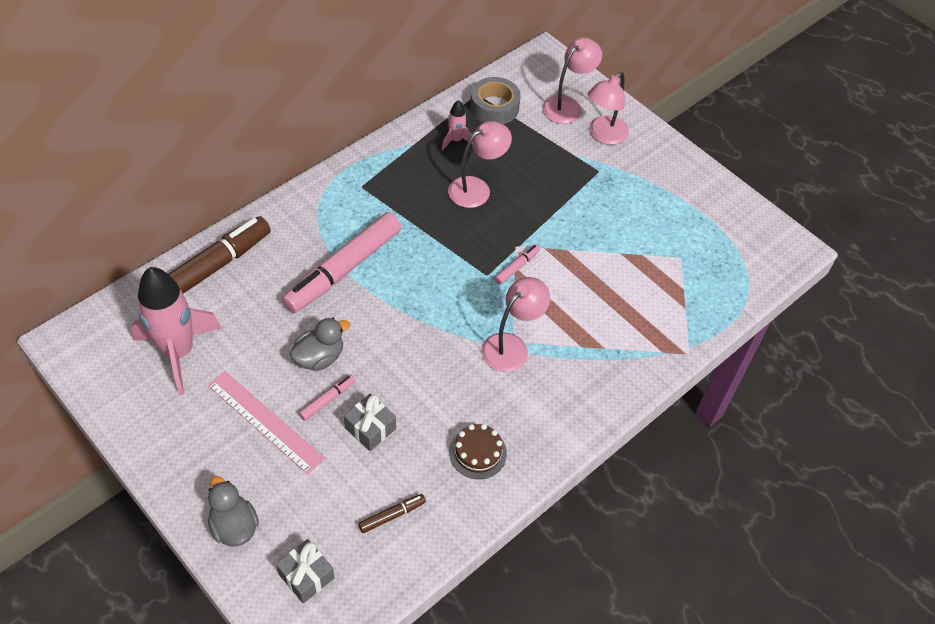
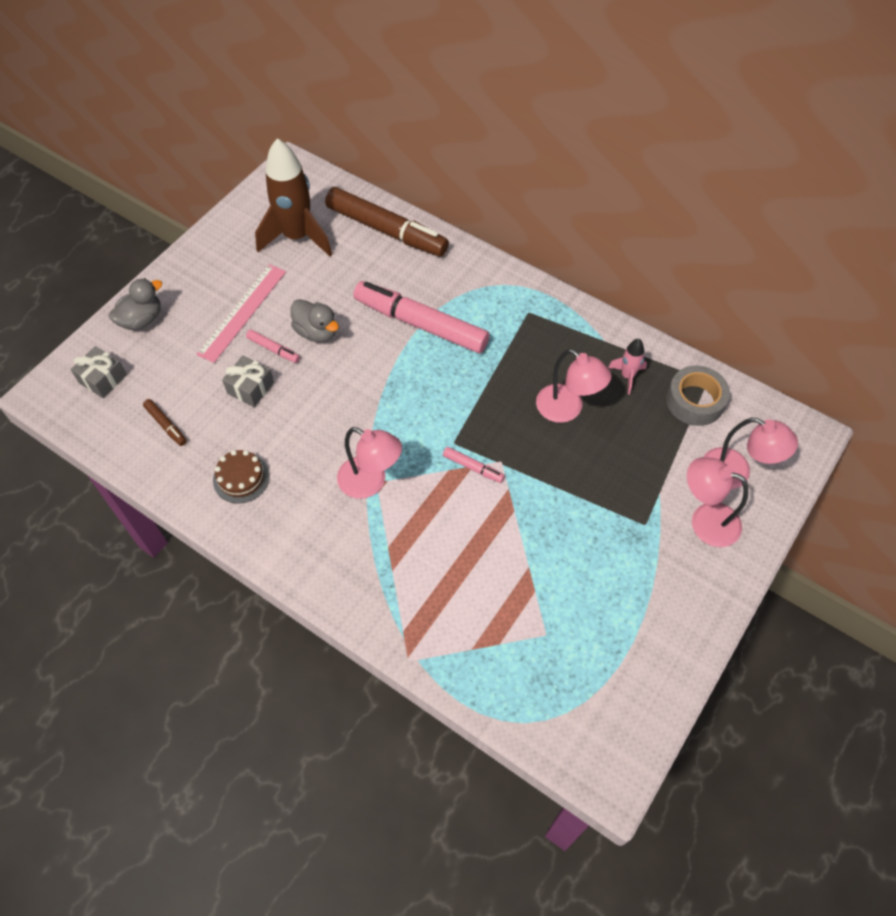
camera: 80 degrees right, 5 degrees up
(179, 352) = (297, 237): pink rocket -> brown rocket

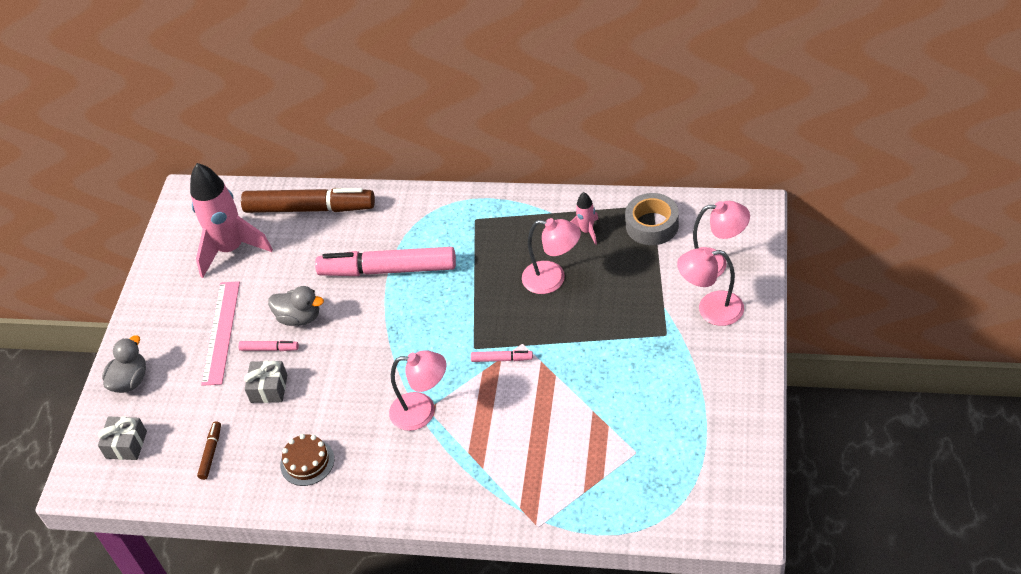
camera: 20 degrees left, 10 degrees down
(166, 425) = (211, 453): brown marker -> brown marker turned 105 degrees counterclockwise
(297, 237) = (231, 249): brown rocket -> pink rocket

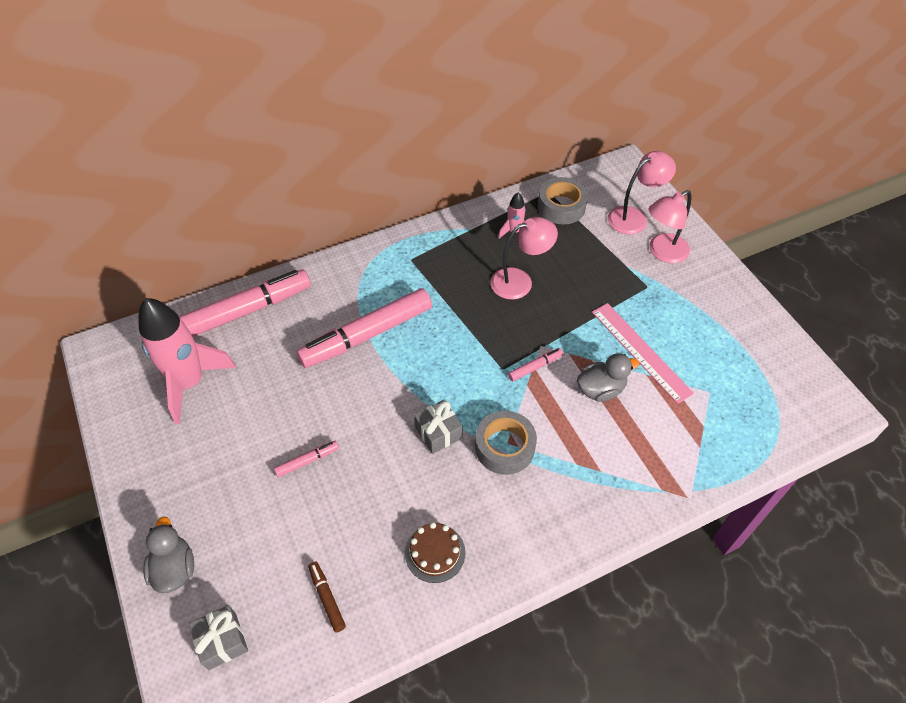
camera: 40 degrees left, 5 degrees up
(221, 332) = (242, 469): pink ruler -> pink ruler (641, 351)
(269, 388) = (337, 500): grey gift -> grey gift (438, 432)
(299, 317) = (314, 417): grey duck -> grey duck (600, 389)
(309, 208) = (243, 312): brown marker -> pink marker
(422, 411) = (504, 447): pink lamp -> grey tape

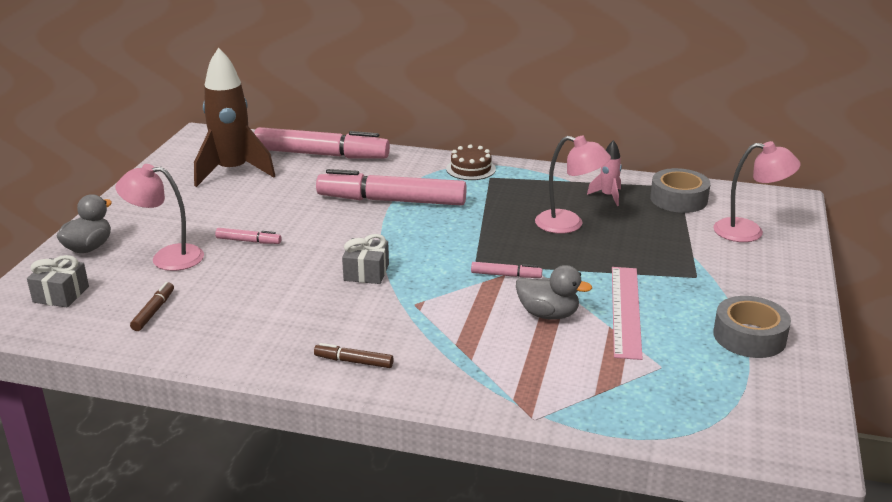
camera: 40 degrees right, 25 degrees down
(190, 383) = (233, 172): pink rocket -> brown rocket
(435, 553) = (262, 331): brown cake -> brown cake (470, 169)
(504, 447) = (407, 305): grey tape -> grey tape (749, 336)
(532, 533) = (354, 362): none -> brown marker
(662, 252) = (747, 263): pink lamp -> pink lamp (167, 257)

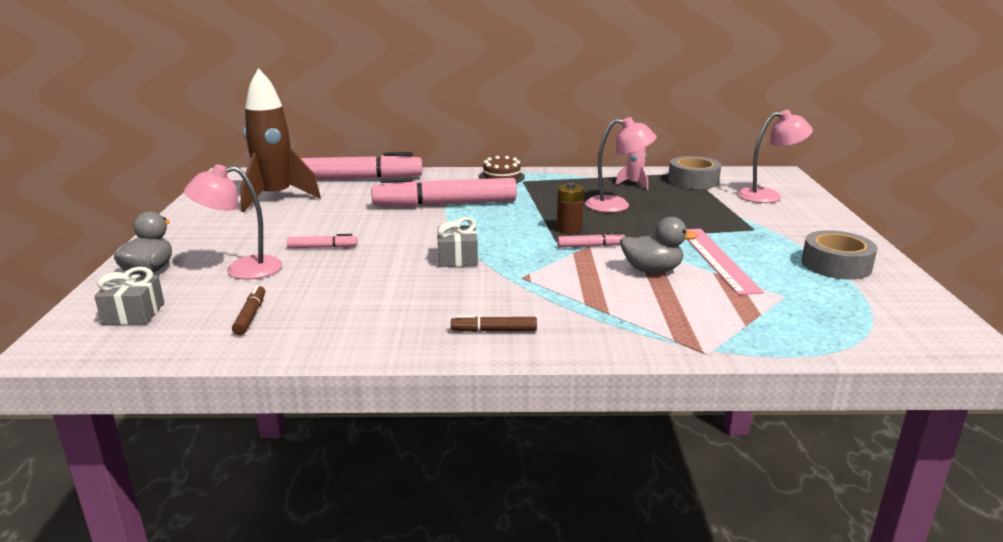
camera: 15 degrees left, 5 degrees down
(497, 250) = (569, 229): none -> brown battery

